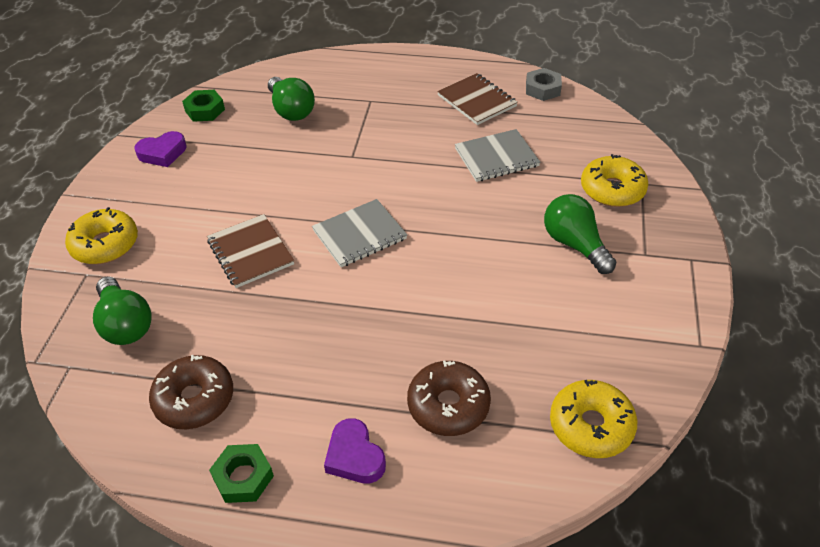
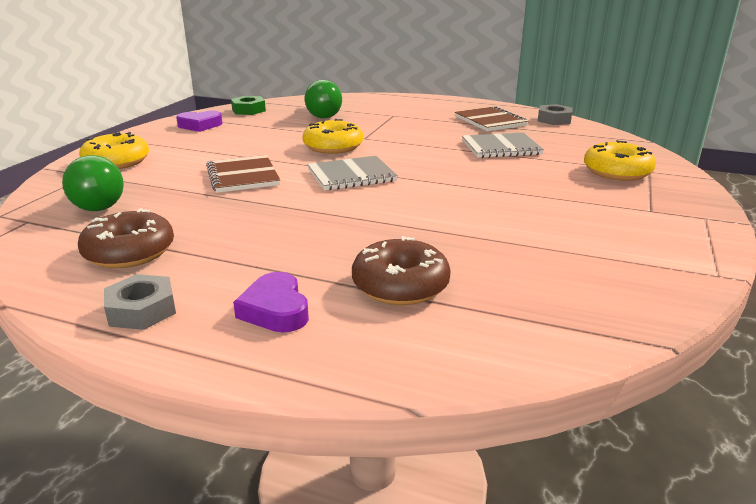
camera: 10 degrees right, 20 degrees down
(243, 477) = (142, 310): green nut -> grey nut
(574, 244) = (572, 198): green light bulb -> none
(591, 425) = (572, 319): yellow donut -> yellow donut (333, 147)

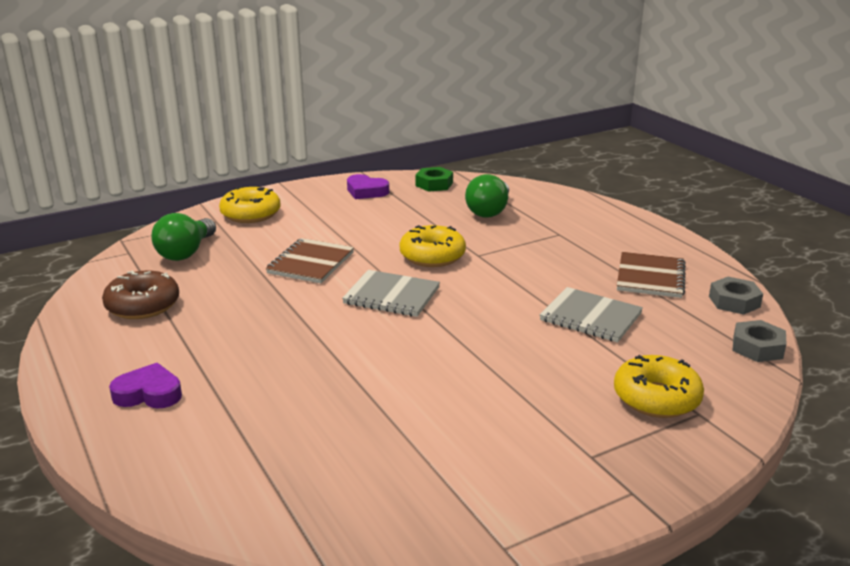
camera: 40 degrees right, 0 degrees up
(142, 310) = (87, 355): grey nut -> grey nut (757, 347)
(275, 310) = (148, 393): purple heart -> purple heart turned 75 degrees clockwise
(400, 285) = (247, 416): brown donut -> none

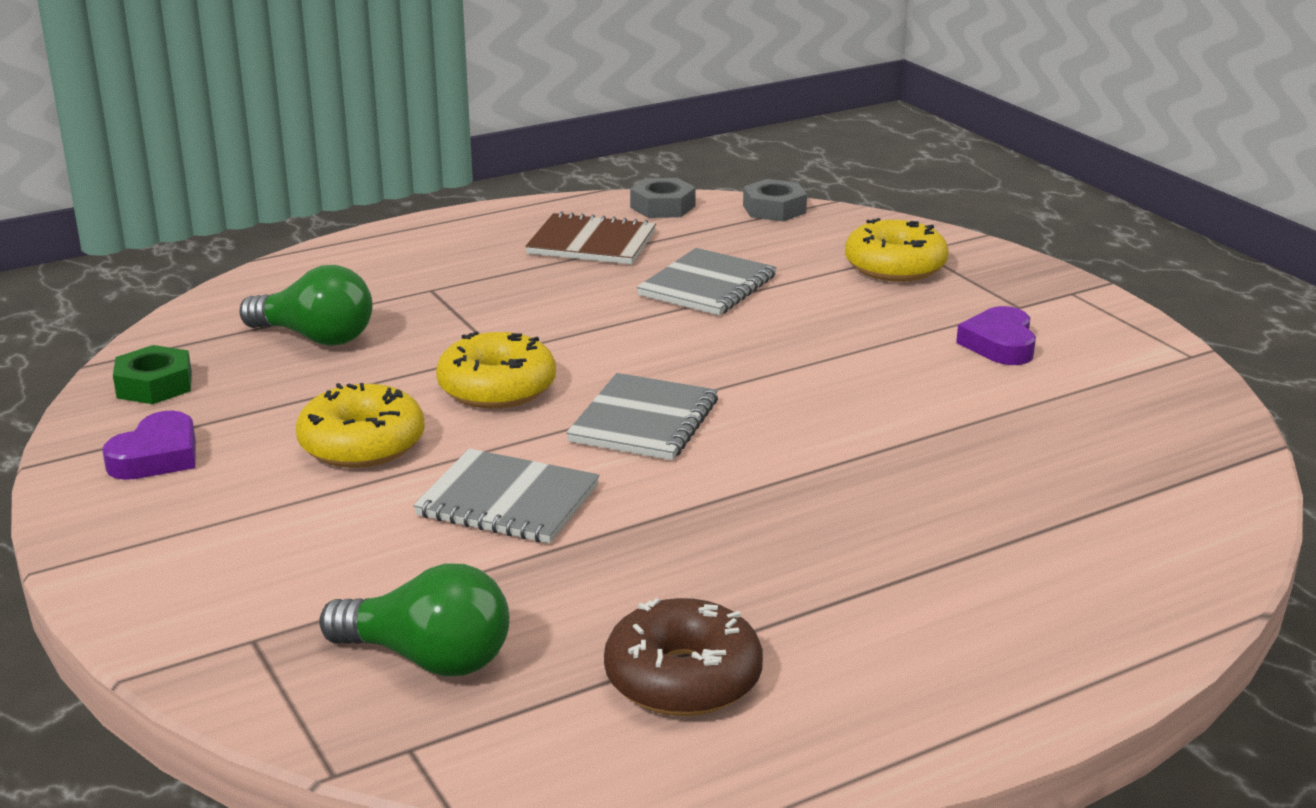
camera: 90 degrees left, 0 degrees up
(148, 393) = (991, 619): purple heart -> purple heart (1000, 344)
(251, 214) = (230, 593): yellow donut -> yellow donut (362, 444)
(310, 263) = (507, 501): brown notebook -> grey notebook

